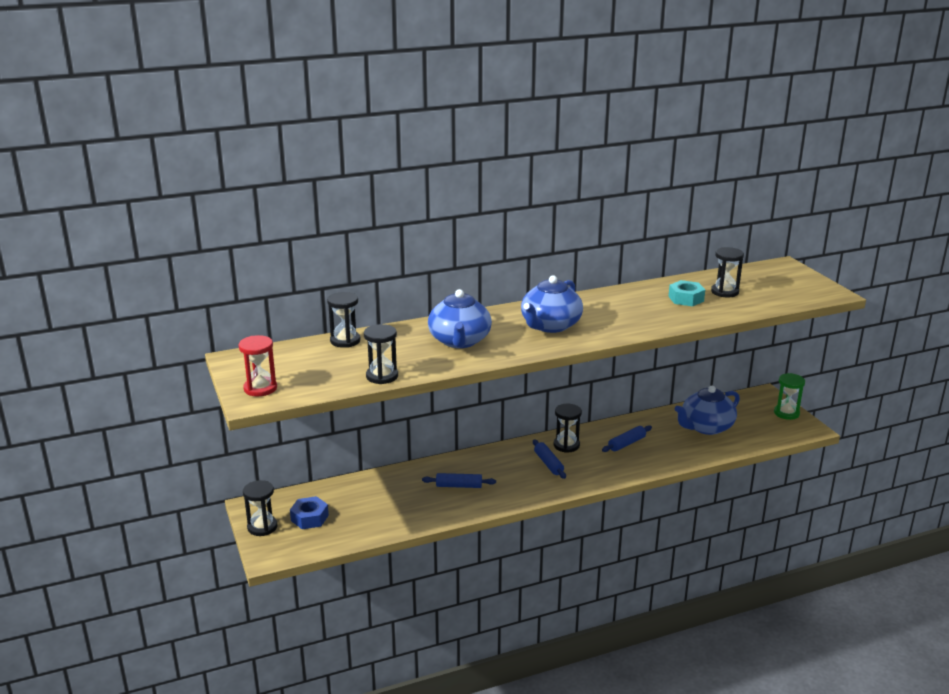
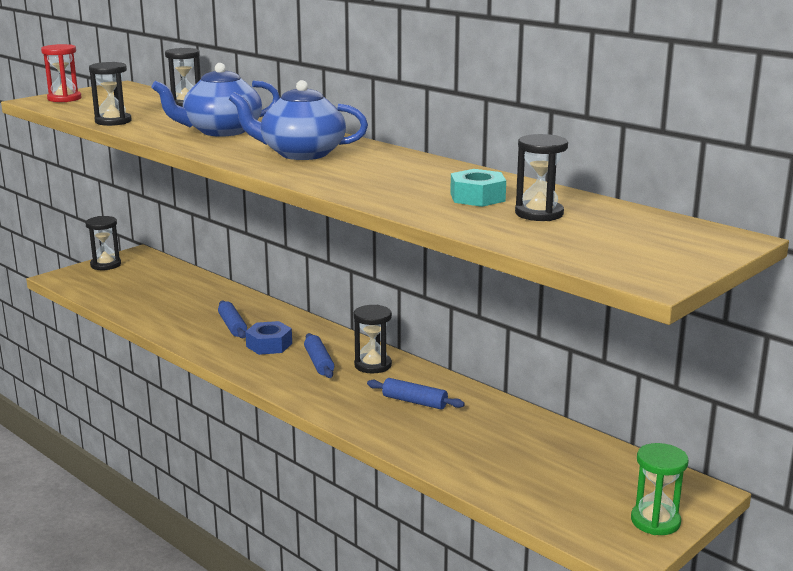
camera: 65 degrees right, 5 degrees down
(309, 518) = (130, 278): blue nut -> blue nut (269, 345)
(548, 464) = (319, 362): blue rolling pin -> blue rolling pin turned 60 degrees counterclockwise
(706, 427) = (523, 453): blue teapot -> none

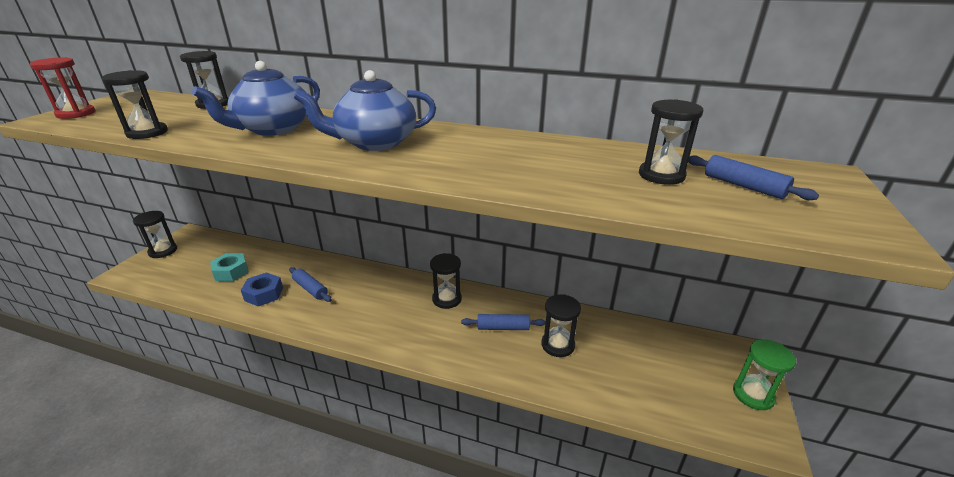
camera: 25 degrees left, 10 degrees up
(269, 345) = (353, 301): blue nut -> blue nut (264, 294)
(319, 362) = (404, 308): blue rolling pin -> blue rolling pin (743, 186)
(463, 429) = (558, 345): none -> black hourglass
(477, 197) = (587, 166): turquoise nut -> turquoise nut (231, 272)

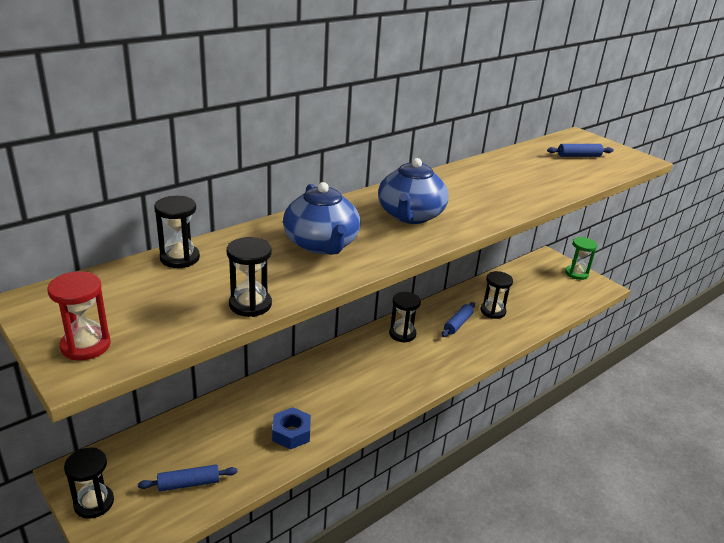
camera: 60 degrees left, 0 degrees up
(231, 272) = (219, 449): turquoise nut -> none
(310, 289) = (313, 401): blue rolling pin -> blue rolling pin (189, 484)
(661, 175) = (550, 165): black hourglass -> none

